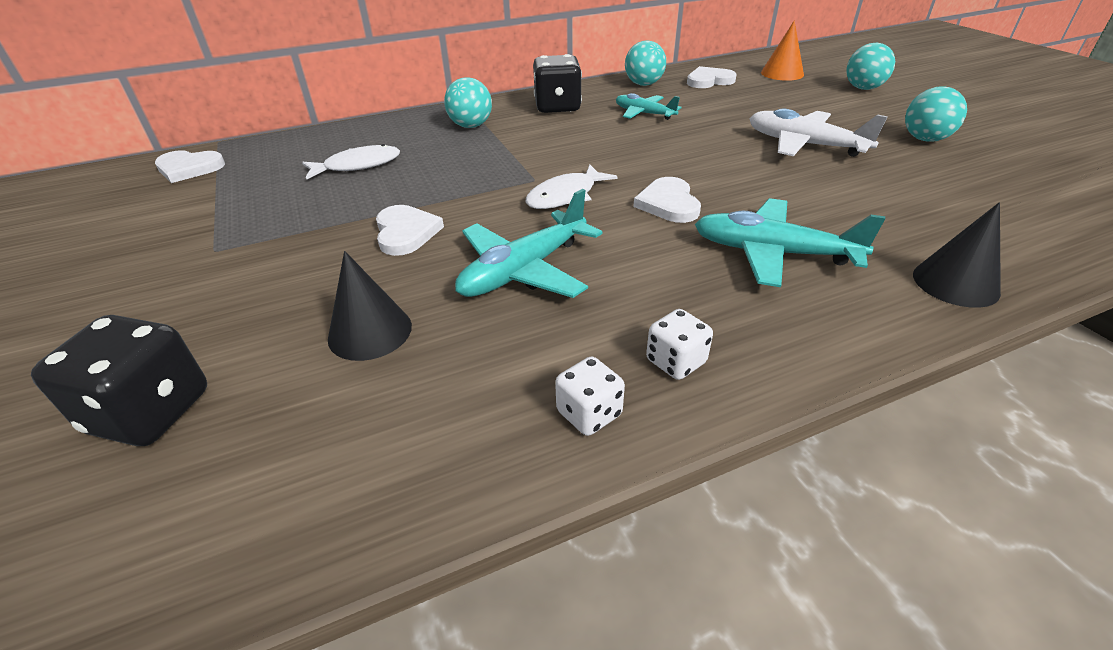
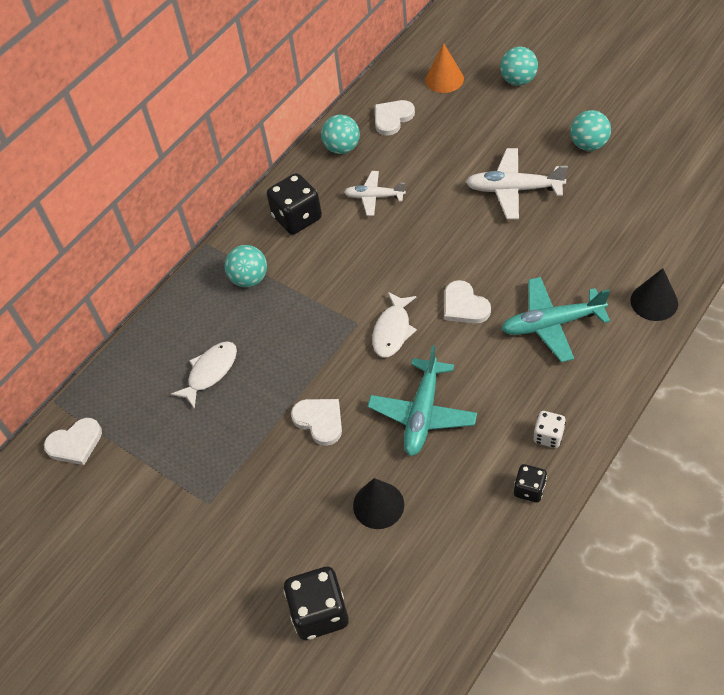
camera: 25 degrees left, 15 degrees up
(589, 413) = (529, 489): white dice -> black dice
(644, 114) = (374, 197): turquoise plane -> white plane

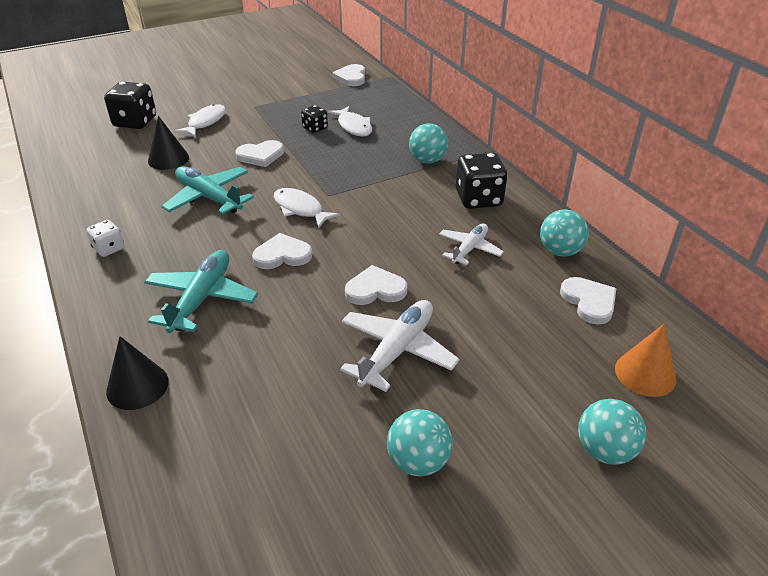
camera: 110 degrees right, 15 degrees down
(277, 529) = (205, 122): none -> white fish
(462, 228) = (375, 289): none -> white heart
(529, 489) = (85, 222): black dice -> black dice (315, 128)

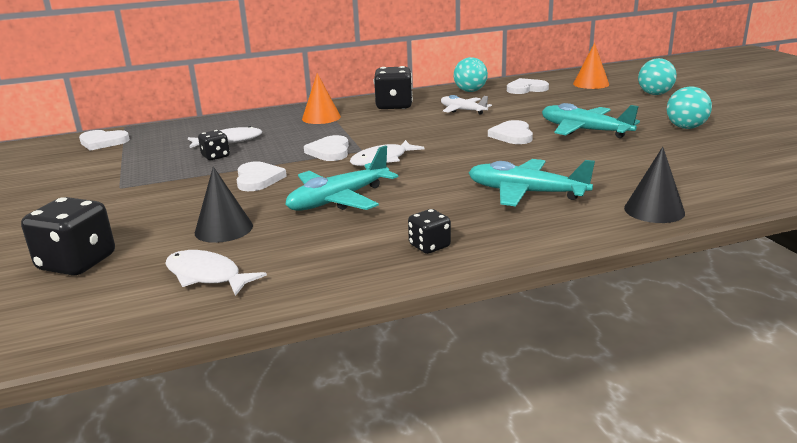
camera: 80 degrees left, 15 degrees down
(109, 249) = (429, 246): white dice -> black dice
(205, 122) = (135, 213): white fish -> white fish (207, 276)
(282, 255) = (459, 165): white heart -> white heart (330, 151)
(397, 351) = (584, 130): white plane -> turquoise plane
(427, 160) = (321, 118): turquoise ball -> orange cone

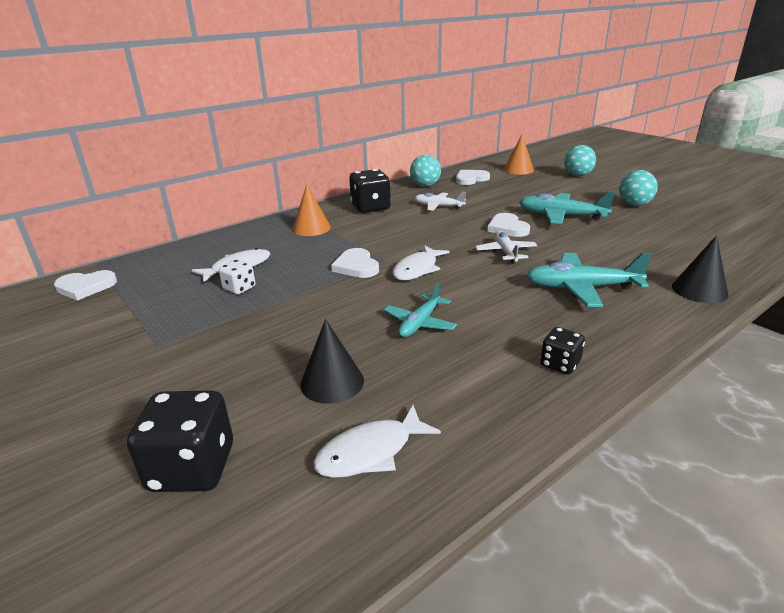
camera: 20 degrees left, 5 degrees up
(207, 276) = (370, 452): white fish -> white fish turned 45 degrees counterclockwise
(215, 156) = (239, 288): black dice -> white dice
(258, 179) = (312, 310): white heart -> none
(338, 200) = (419, 323): turquoise plane -> turquoise plane, size x0.64
(485, 156) = (506, 252): none -> white plane

